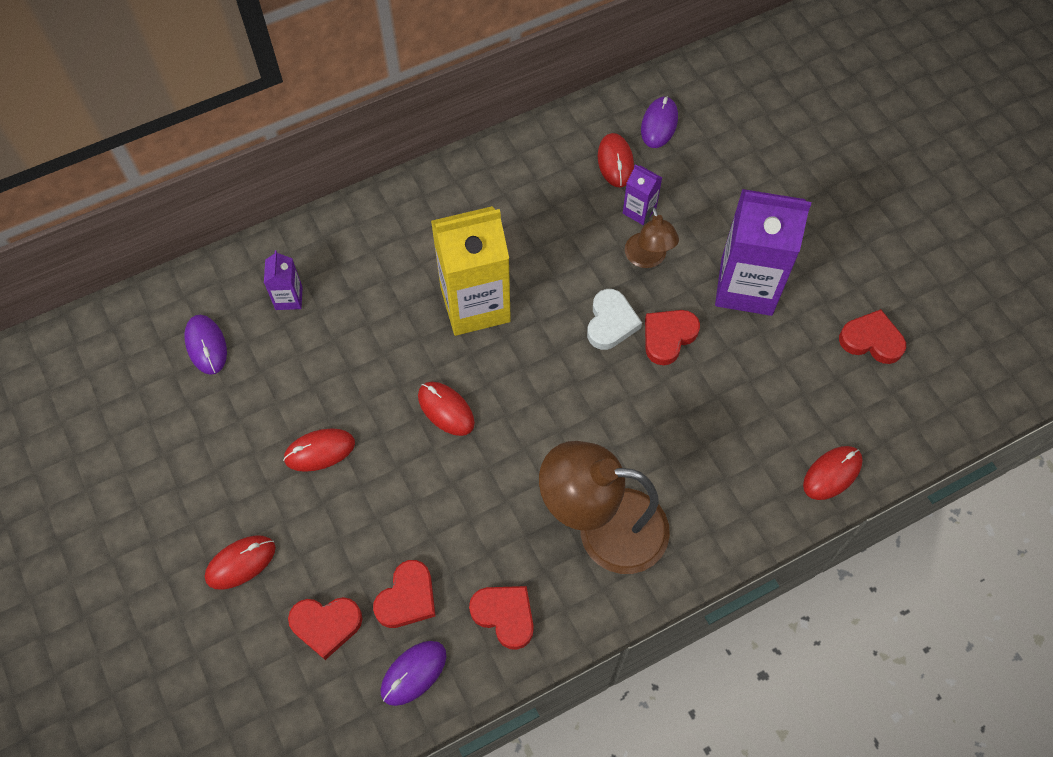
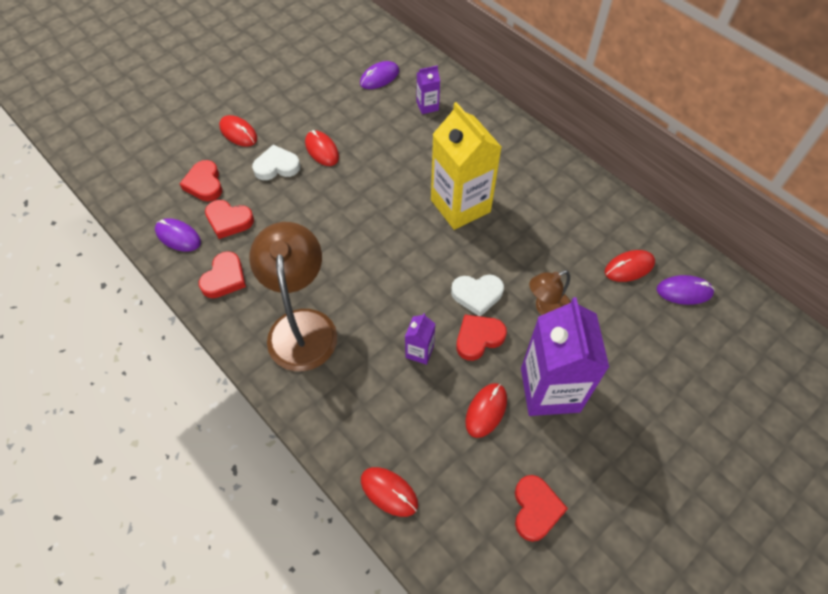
camera: 75 degrees right, 5 degrees down
(328, 517) = (276, 166): none -> white heart
(446, 409) = (371, 209): red mouse -> red mouse (486, 410)
(639, 211) = (589, 294): purple carton -> purple carton (419, 351)
(668, 337) = (478, 338): red heart -> red heart turned 60 degrees counterclockwise

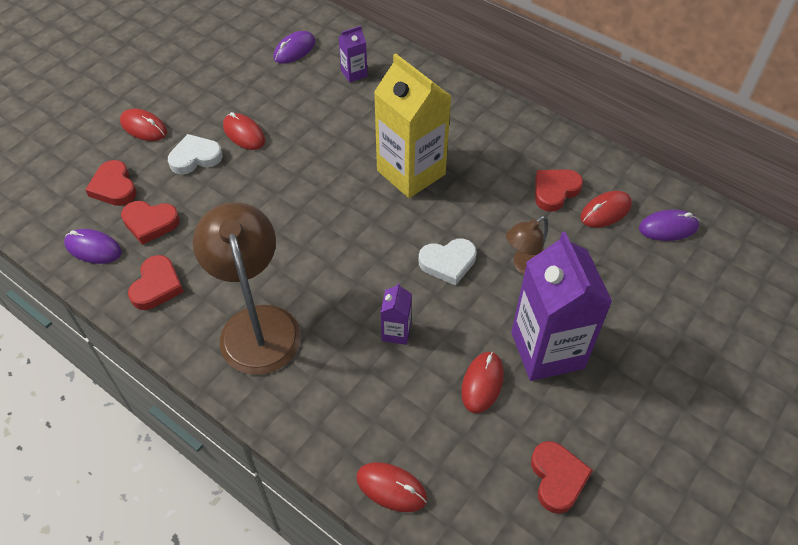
camera: 10 degrees left, 5 degrees down
(478, 338) = (458, 308): red heart -> red heart (555, 191)

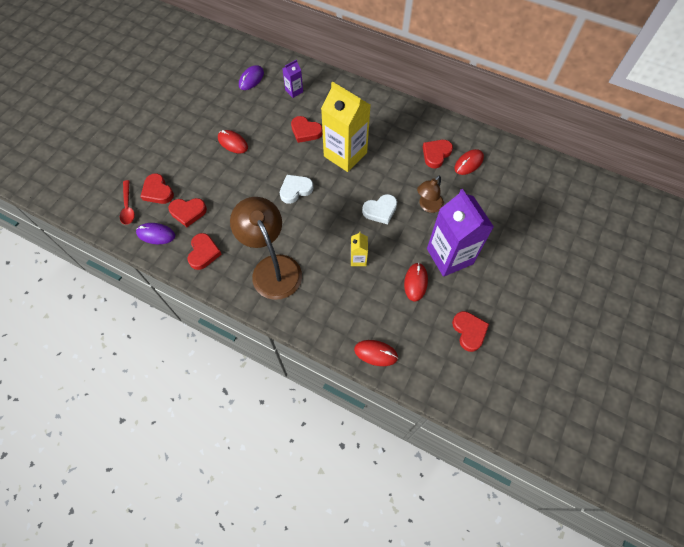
camera: 10 degrees left, 10 degrees up
(64, 203) = (128, 207): none -> red spoon
(144, 127) = (166, 147): red mouse -> none
(195, 157) = (205, 164): white heart -> white heart (295, 190)
(357, 131) = (305, 131): none -> red heart
(396, 332) = (358, 259): purple carton -> yellow carton
(668, 227) = (507, 168): purple mouse -> none

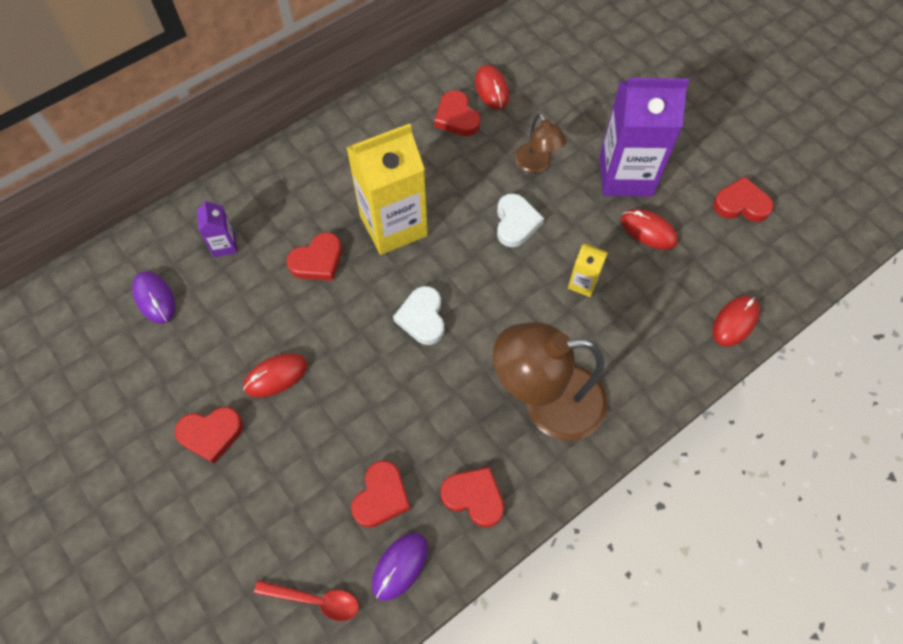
camera: 65 degrees left, 0 degrees up
(158, 191) = (309, 535): red heart -> red heart (211, 434)

